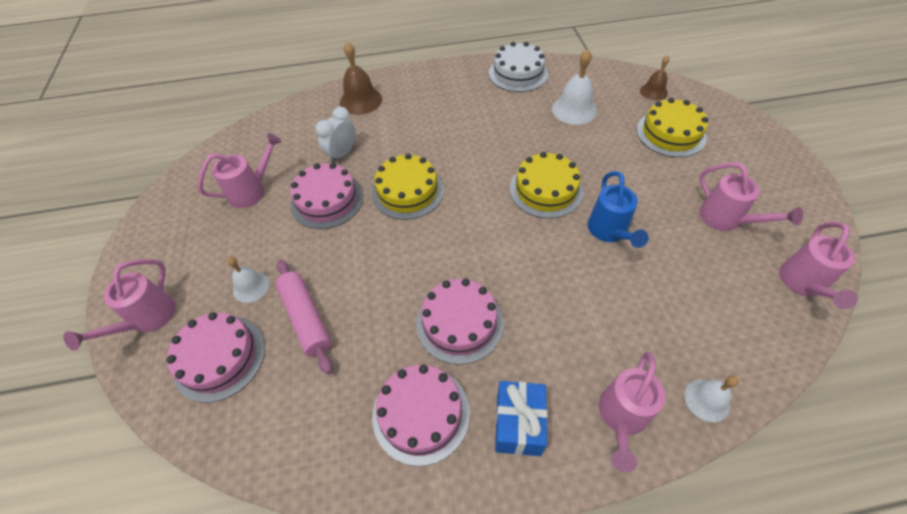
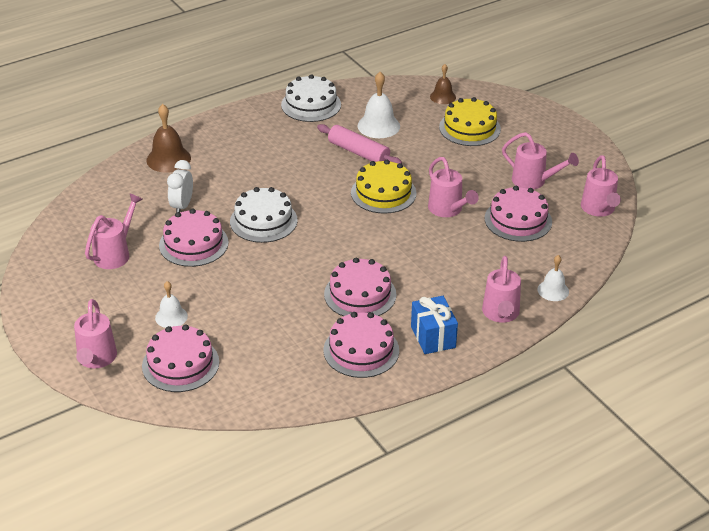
camera: 25 degrees left, 15 degrees down
(306, 318) = (234, 323): pink rolling pin -> pink rolling pin (358, 152)
(407, 191) = (263, 221): yellow cake -> white cake
(609, 232) = (448, 210): blue watering can -> pink watering can
(690, 270) = (518, 220): none -> pink cake

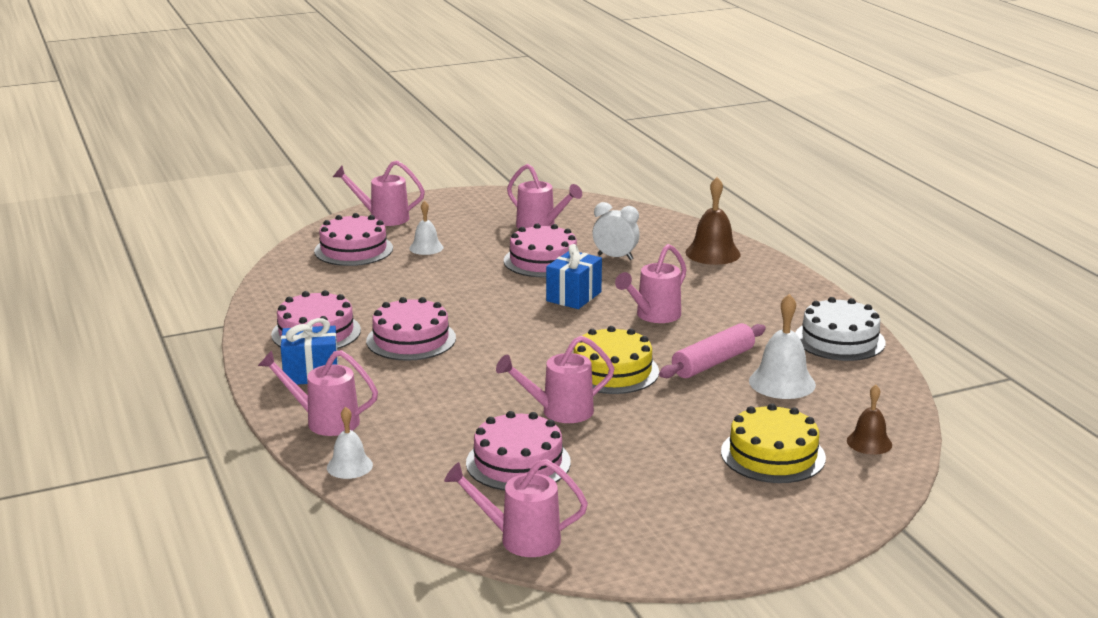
camera: 100 degrees right, 15 degrees down
(263, 221) = (573, 296): white cake -> blue gift
(533, 181) = (613, 490): pink watering can -> pink watering can (654, 316)

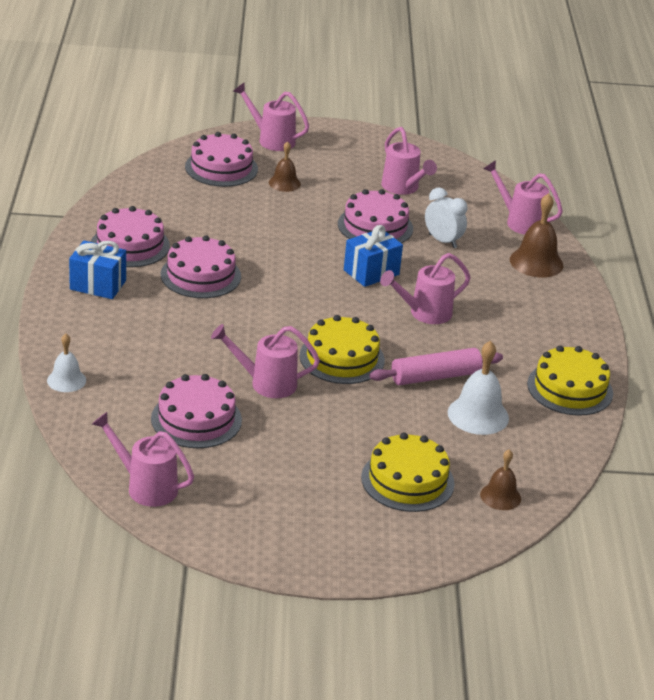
camera: 20 degrees right, 10 degrees up
(325, 421) = (77, 333): pink watering can -> pink watering can (520, 222)
(426, 248) = (284, 183): white bell -> brown bell
(839, 340) = (570, 388): white cake -> yellow cake

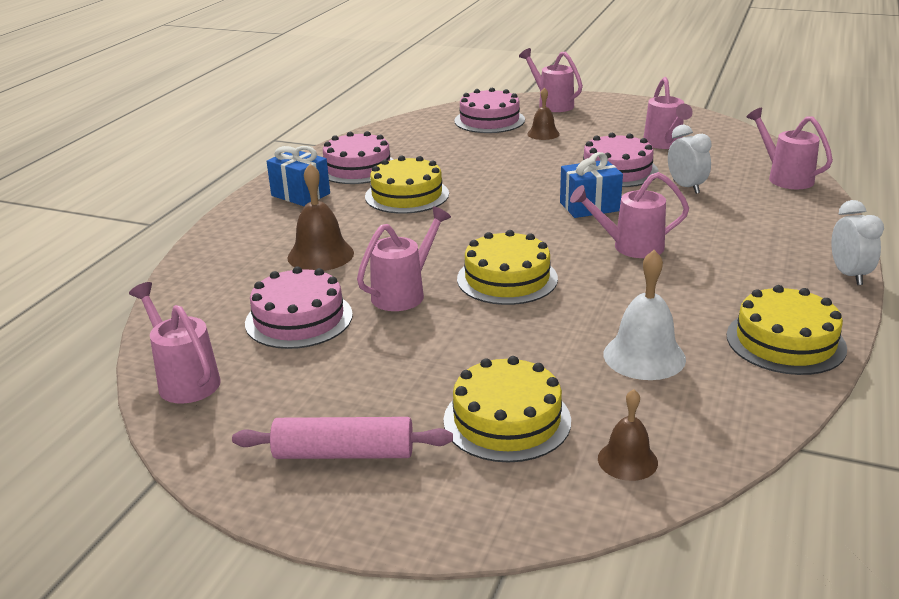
camera: 25 degrees right, 5 degrees down
(66, 380) = (198, 267): white bell -> none
(200, 275) = (407, 195): pink cake -> yellow cake
(266, 383) = (404, 293): pink watering can -> pink watering can turned 105 degrees clockwise
(435, 376) = (609, 308): pink rolling pin -> pink rolling pin (344, 453)
(536, 262) = (790, 213): brown bell -> brown bell (320, 255)
(597, 322) = (849, 275): none -> white clock

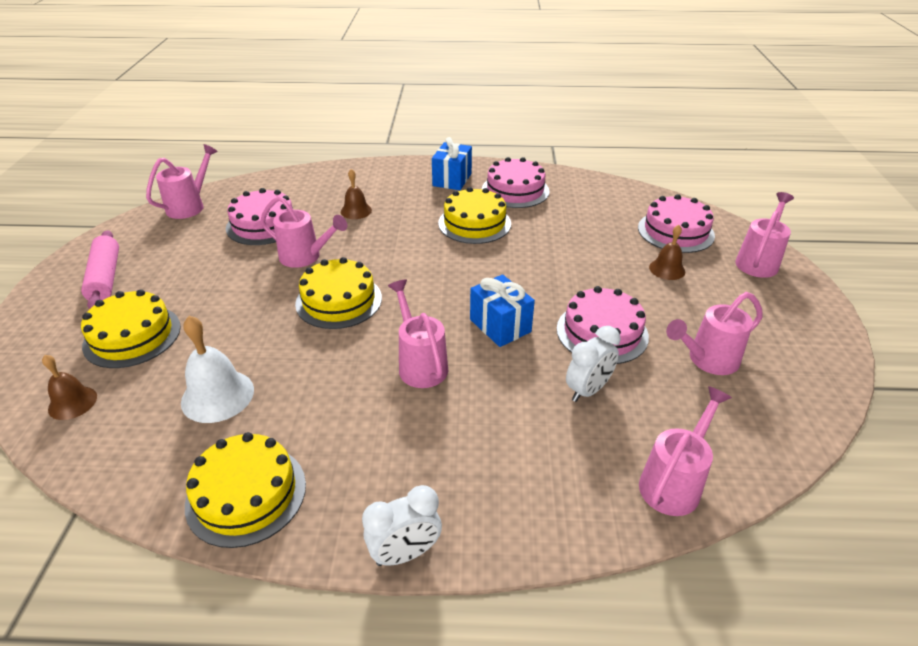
camera: 70 degrees right, 10 degrees up
(320, 255) = (356, 211): brown bell -> brown bell, size x0.63

